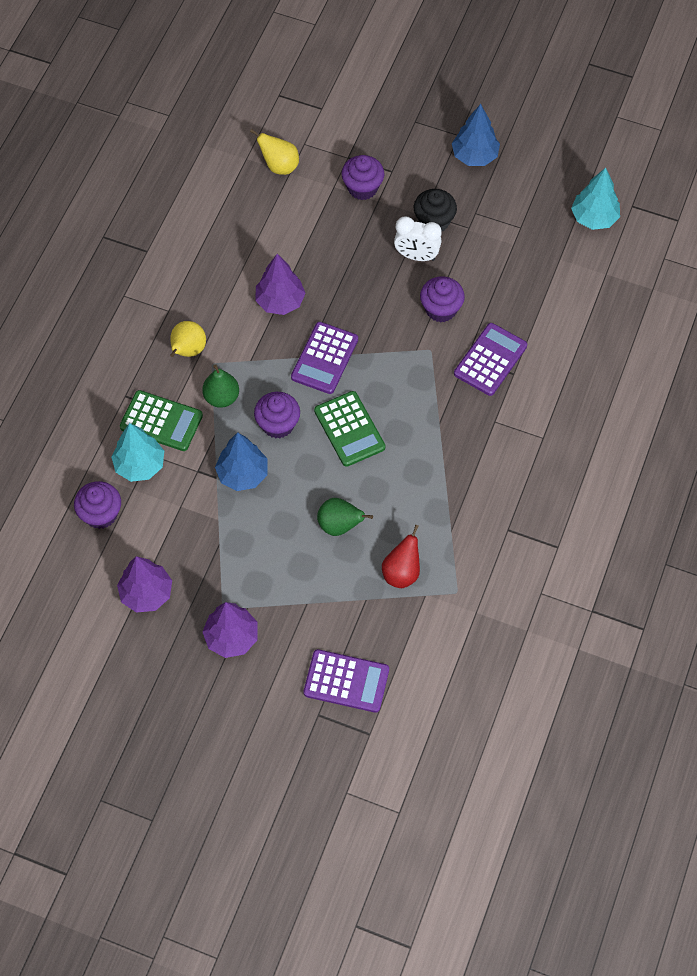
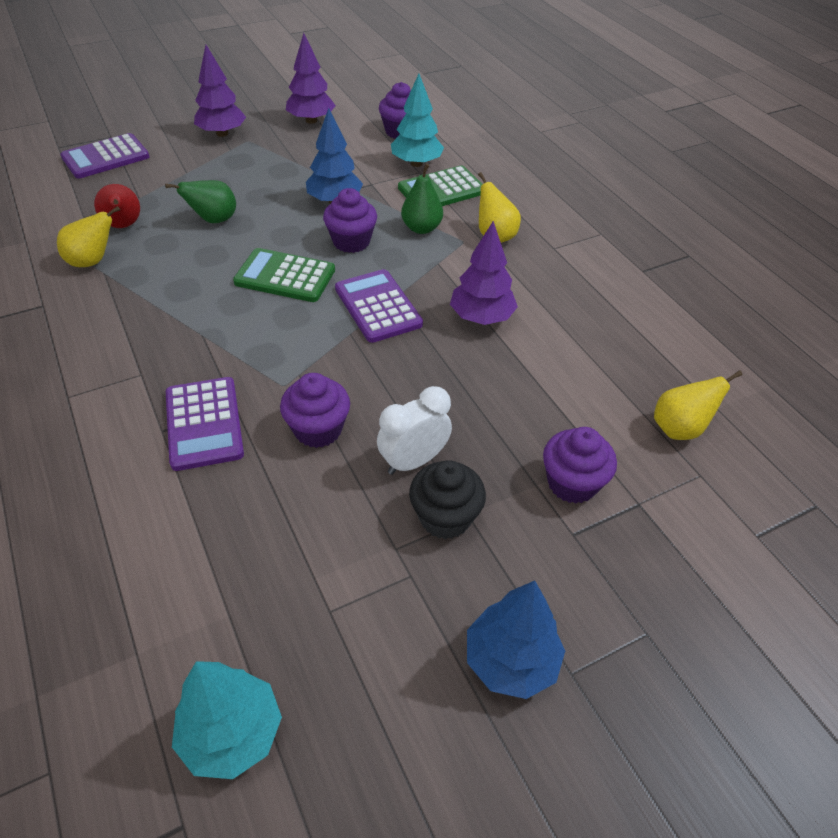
camera: 130 degrees right, 15 degrees down
(449, 548) = (92, 261): none -> yellow pear

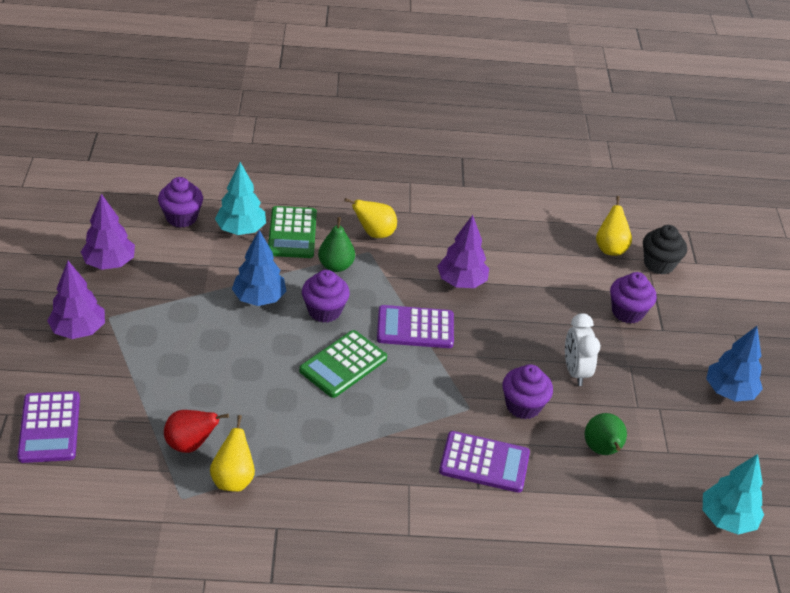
camera: 65 degrees left, 5 degrees down
(213, 220) = (229, 382): green pear -> green pear (602, 450)
(445, 517) = (625, 376): black cupcake -> black cupcake (659, 264)

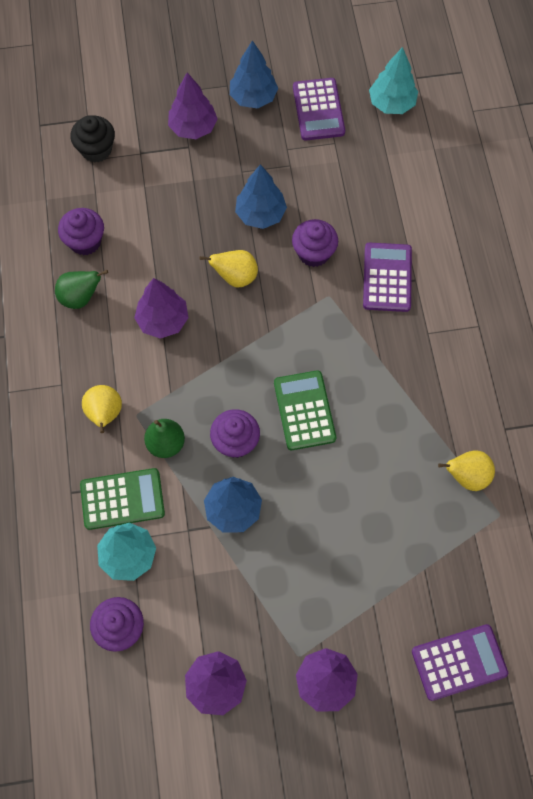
camera: 95 degrees left, 25 degrees up
(190, 444) = (439, 524): red pear -> none
(343, 364) = (304, 410): green calculator -> green calculator turned 135 degrees counterclockwise
(415, 328) = (238, 354): purple calculator -> purple calculator (318, 110)
(575, 371) = (260, 214): white clock -> blue tree
(602, 450) = (347, 190): green pear -> green pear (80, 297)
(610, 248) = (82, 191): yellow pear -> yellow pear (235, 277)
(627, 312) = (171, 175): purple cupcake -> purple cupcake (85, 241)
(687, 337) = (193, 128): none -> purple tree

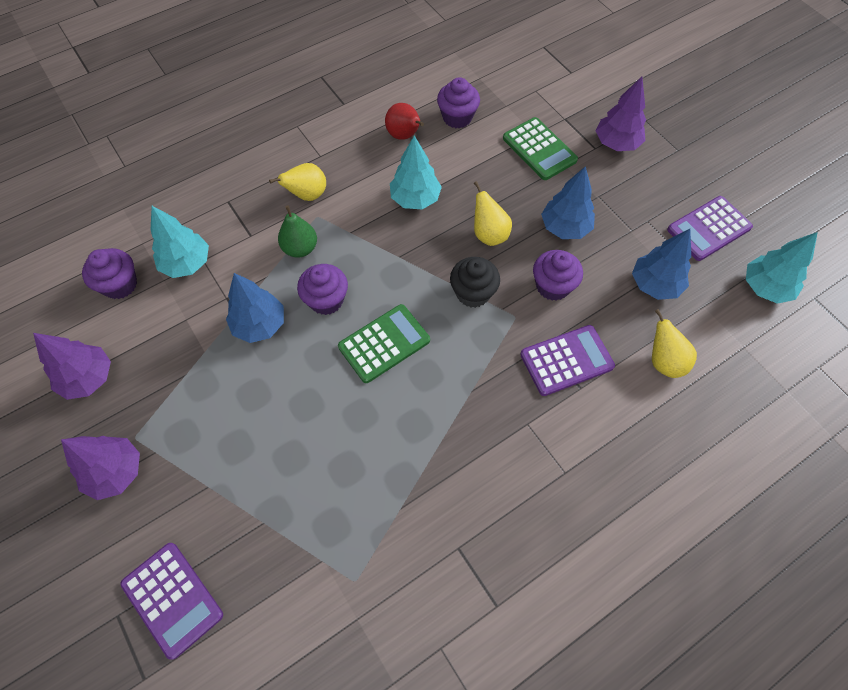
camera: 65 degrees right, 5 degrees down
(80, 297) = (404, 136): green pear -> red pear
(96, 150) = (547, 89): black cupcake -> black cupcake (473, 293)
(122, 499) = (236, 238): green calculator -> green calculator (539, 149)
(163, 320) = (415, 199): purple tree -> turquoise tree
(253, 98) = (681, 174): blue tree -> blue tree (655, 284)
(466, 476) = (384, 527): yellow pear -> yellow pear (664, 361)

